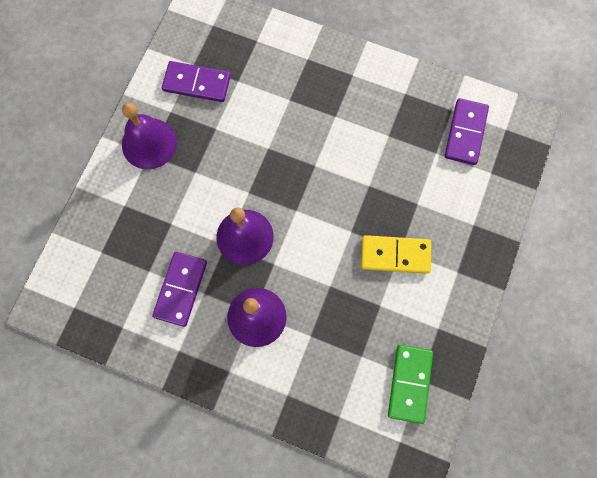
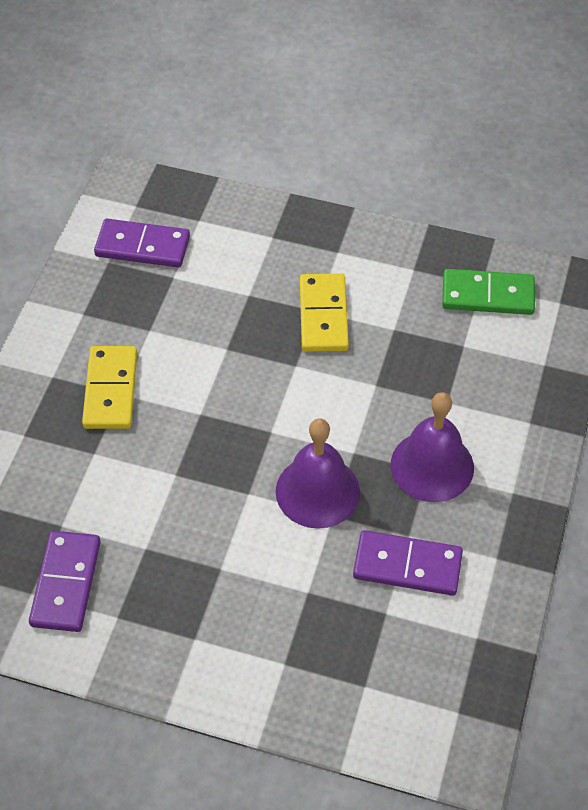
camera: 95 degrees left, 20 degrees down
(149, 143) = (175, 641): purple bell -> none
(338, 110) = (110, 390): none -> yellow domino

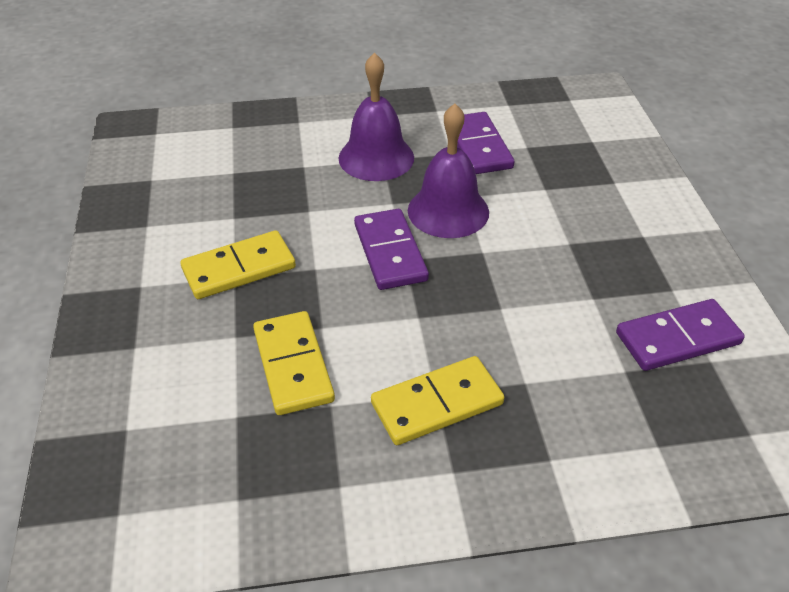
camera: 115 degrees left, 10 degrees down
(142, 246) = (195, 471): purple domino -> purple domino (390, 252)
(198, 319) = (293, 365): none -> yellow domino
(487, 295) = (164, 172): green domino -> none

